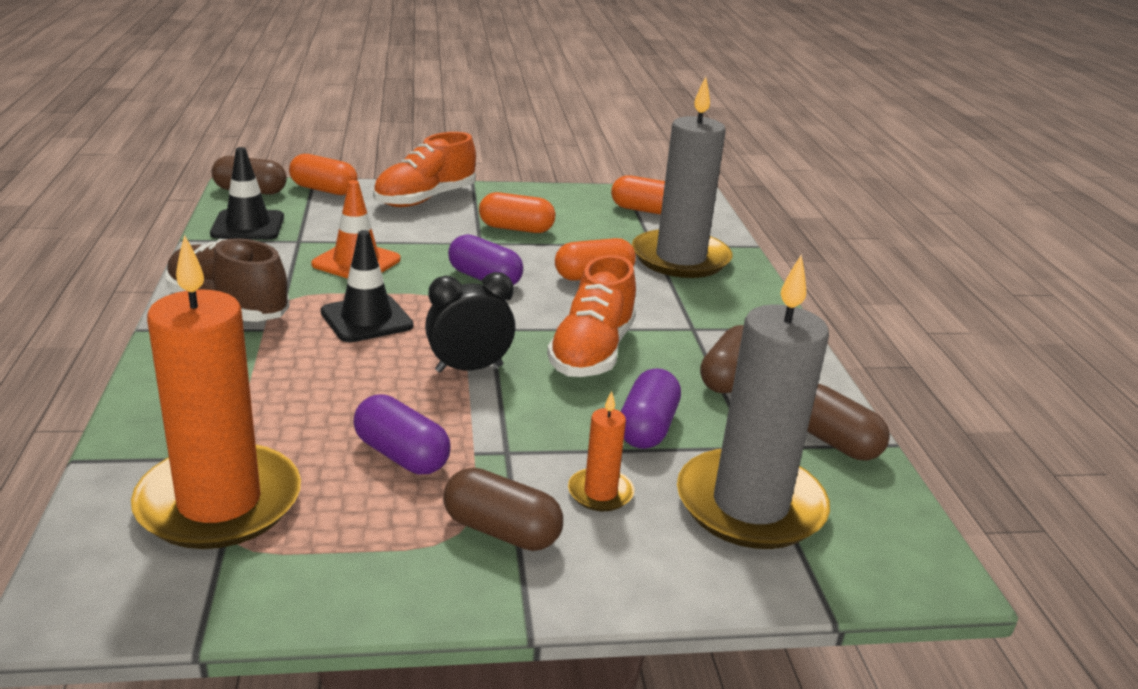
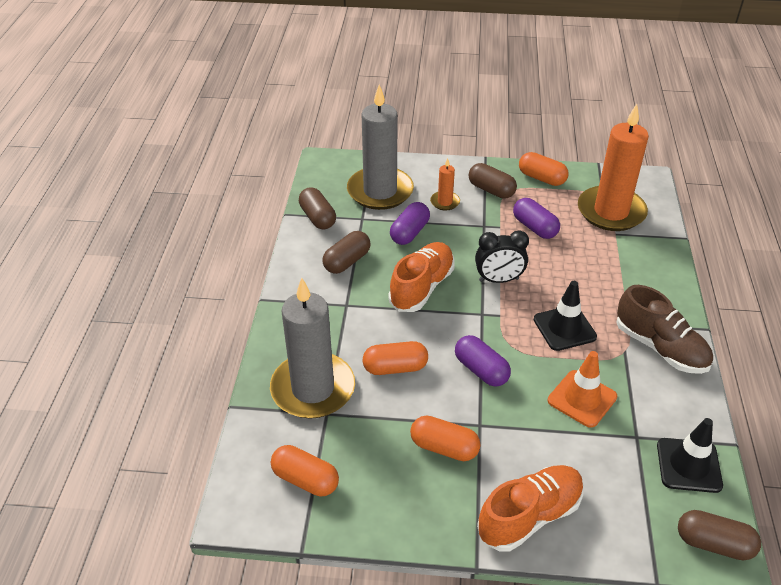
camera: 165 degrees left, 15 degrees up
(324, 190) = (638, 544): orange capsule -> orange capsule (541, 178)

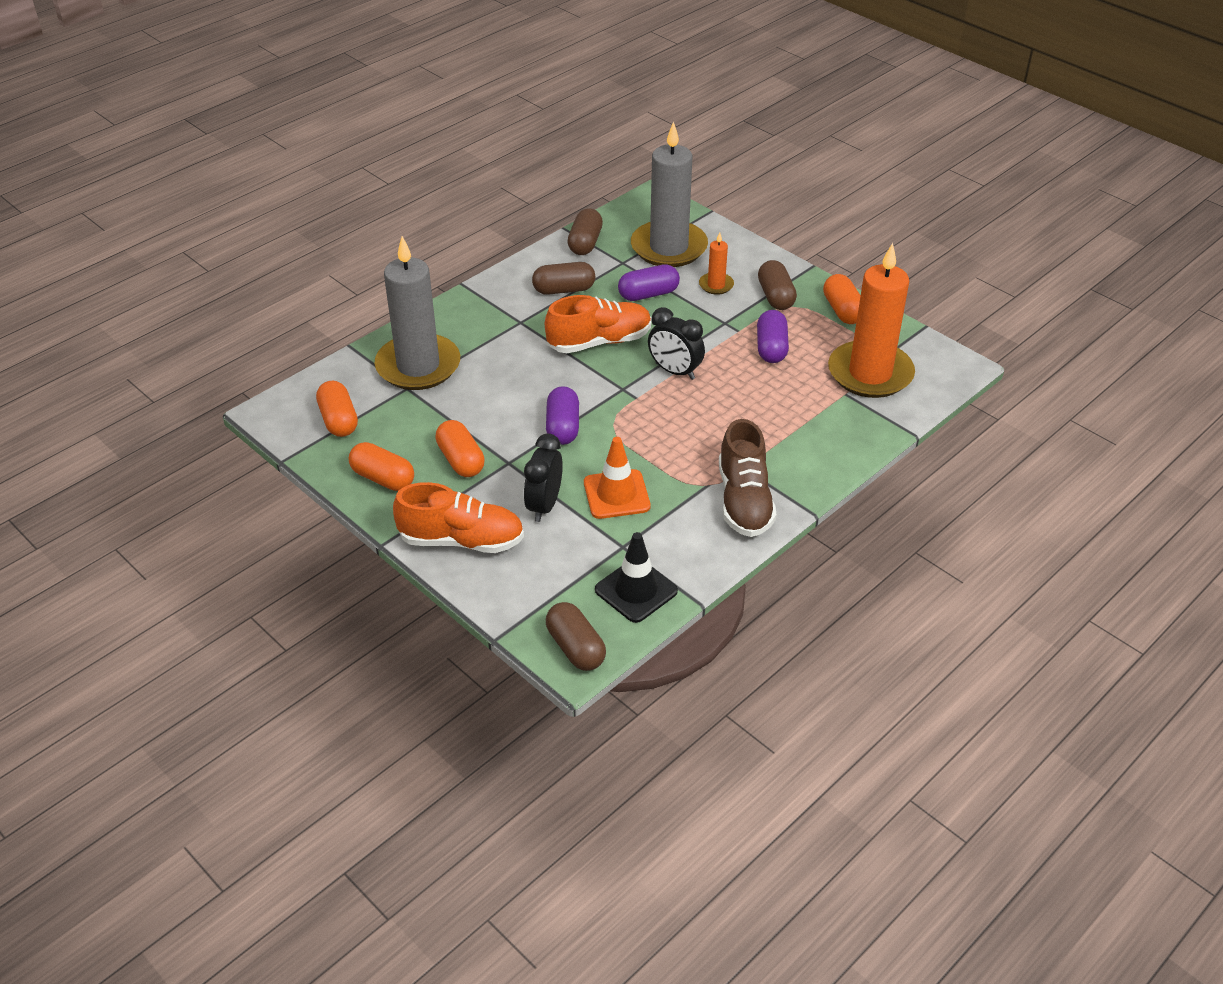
camera: 40 degrees right, 0 degrees up
(395, 367) = (498, 387): orange capsule -> orange capsule (383, 478)
(548, 442) = (544, 505): none -> black clock
(564, 328) = (679, 438): black traffic cone -> none

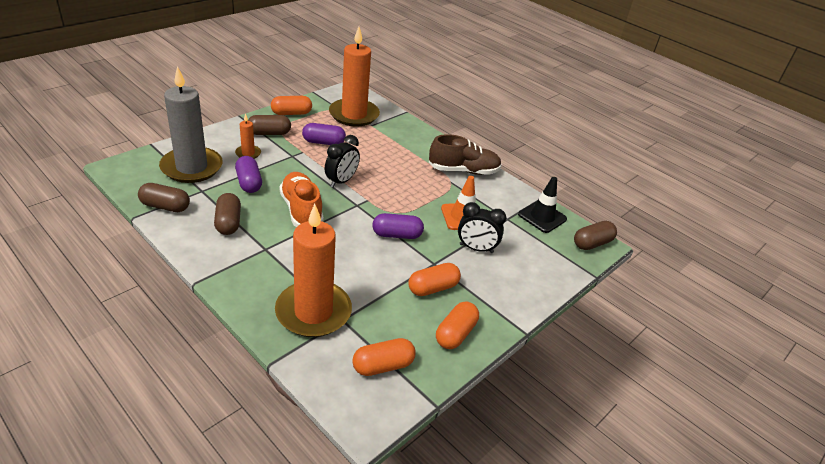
camera: 95 degrees left, 5 degrees down
(418, 366) = (313, 312): grey candle -> orange candle
(461, 540) = (515, 290): orange shoe -> none

